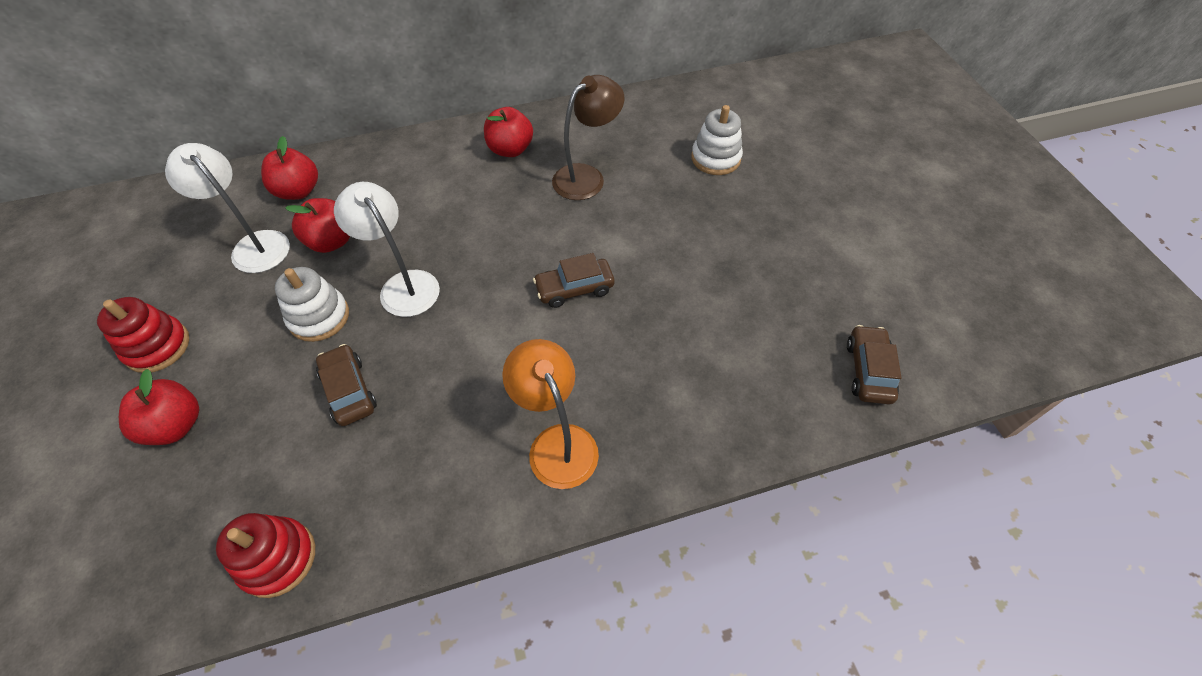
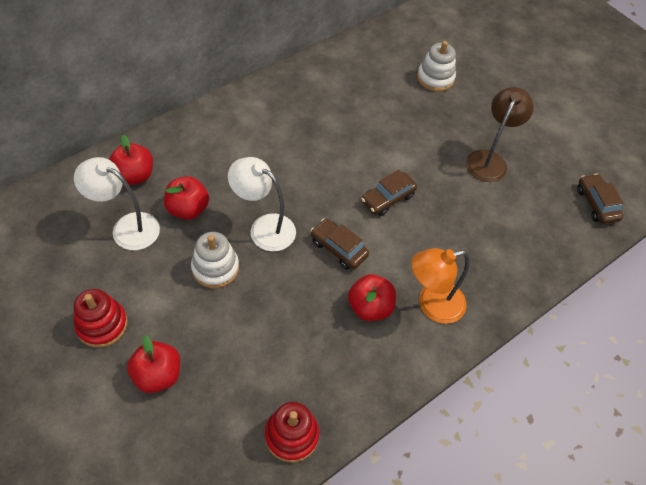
camera: 25 degrees left, 0 degrees up
(349, 391) = (271, 313): brown car -> brown car (338, 248)
(510, 149) = (283, 104): red apple -> red apple (370, 307)
(557, 443) = (432, 305): orange lamp -> orange lamp turned 60 degrees counterclockwise
(587, 176) = (352, 113): brown lamp -> brown lamp (489, 159)

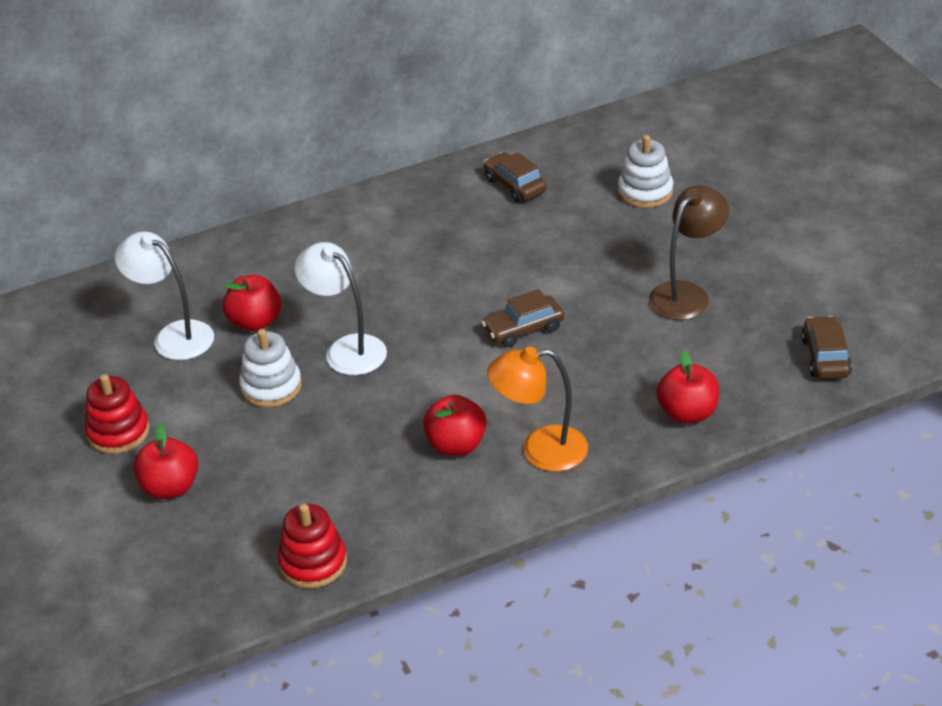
camera: 20 degrees right, 15 degrees down
(134, 176) = (198, 281): red apple -> red apple (687, 413)
(338, 248) = (437, 379): brown car -> brown car (515, 185)

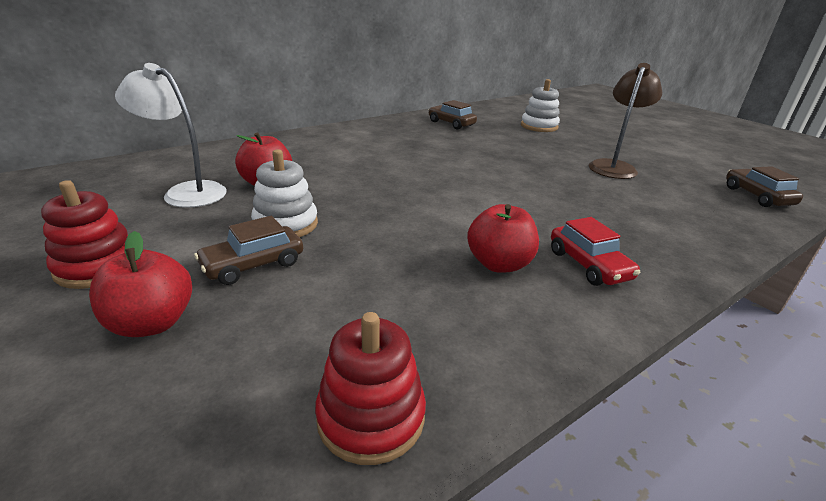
camera: 15 degrees left, 10 degrees down
(346, 349) = (356, 198): white lamp -> none
(523, 329) = (506, 185): brown car -> brown car (253, 265)
(540, 450) = (588, 265): orange lamp -> red car
(687, 413) = (695, 232): red apple -> none

